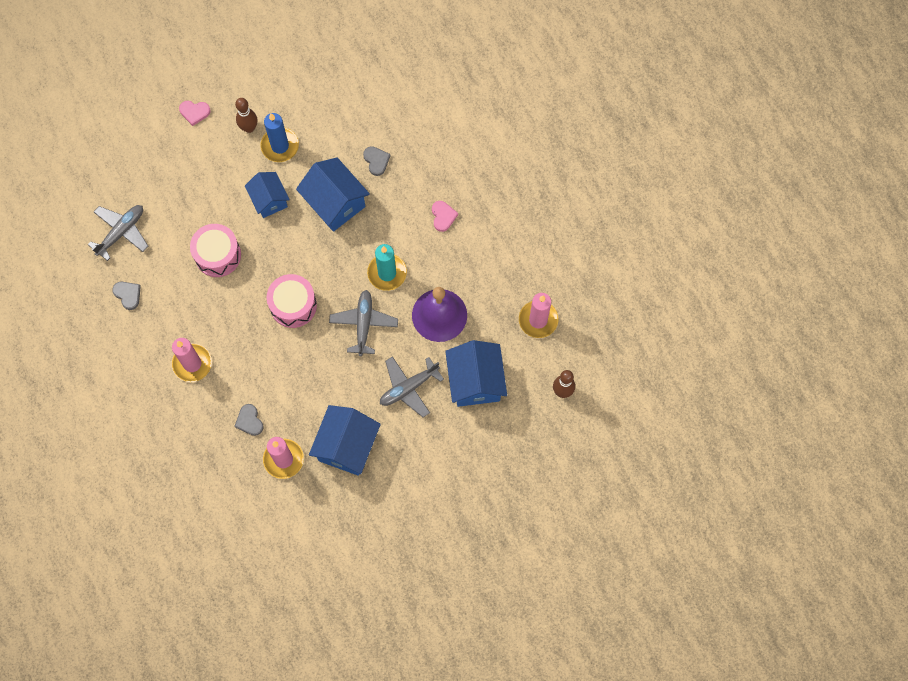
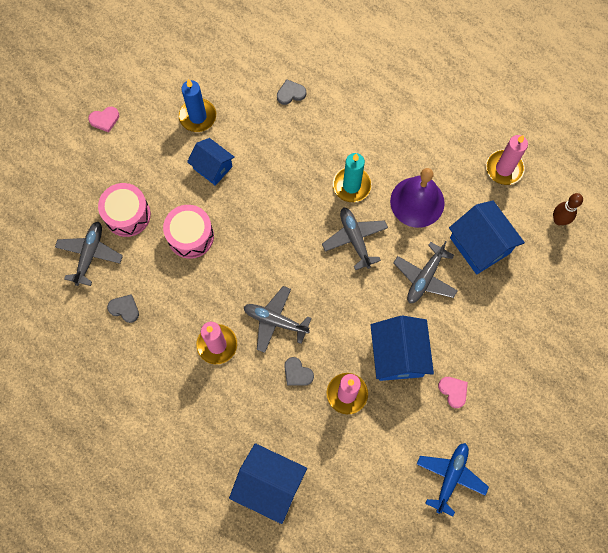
camera: 25 degrees left, 0 degrees up
(249, 128) = (162, 112): brown bowling pin -> none
(254, 366) = (275, 321): none -> grey plane
(293, 305) = (283, 250): pink drum -> pink drum (127, 215)
(335, 203) = (273, 145): blue house -> blue house (269, 484)
(336, 573) = (450, 477): none -> blue plane
(376, 161) = (290, 93): grey heart -> grey heart turned 60 degrees counterclockwise
(443, 216) = (374, 116): pink heart -> pink heart (453, 391)

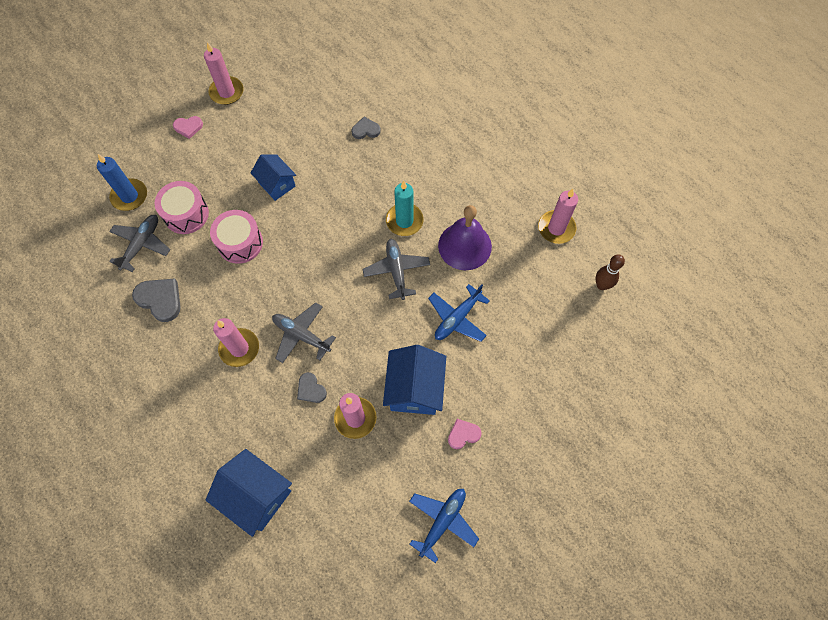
camera: 10 degrees right, 5 degrees down
(124, 309) = (160, 299): grey heart -> grey heart, size x1.61
(135, 74) = (226, 92): none -> pink candle
(198, 116) = (274, 137): blue candle -> blue candle (129, 196)
(424, 277) = (457, 318): grey plane -> blue plane
(453, 391) = (463, 434): pink heart -> pink heart turned 90 degrees counterclockwise
(480, 245) = (518, 296): blue house -> none

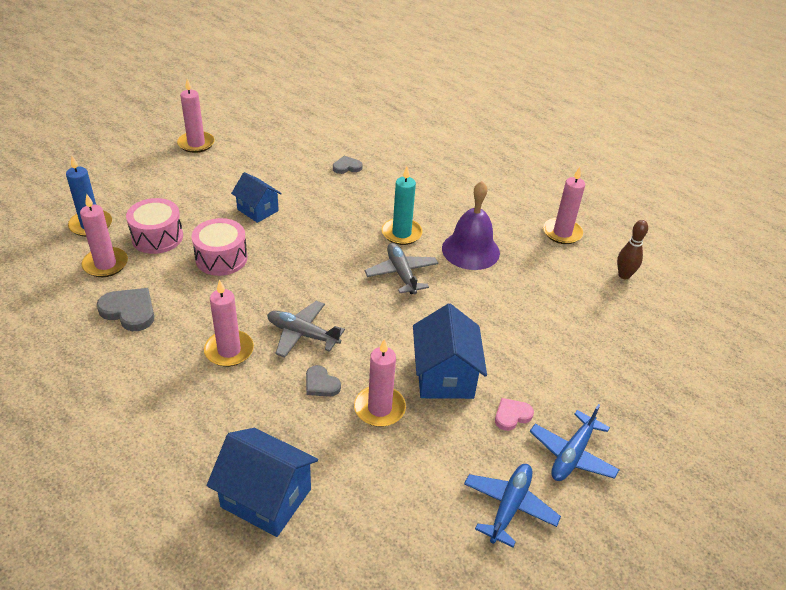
camera: 10 degrees left, 25 degrees down
(141, 244) = (105, 264): grey plane -> pink candle
(188, 127) = (156, 170): pink heart -> none
(457, 318) = (478, 310): blue plane -> blue plane (572, 454)

